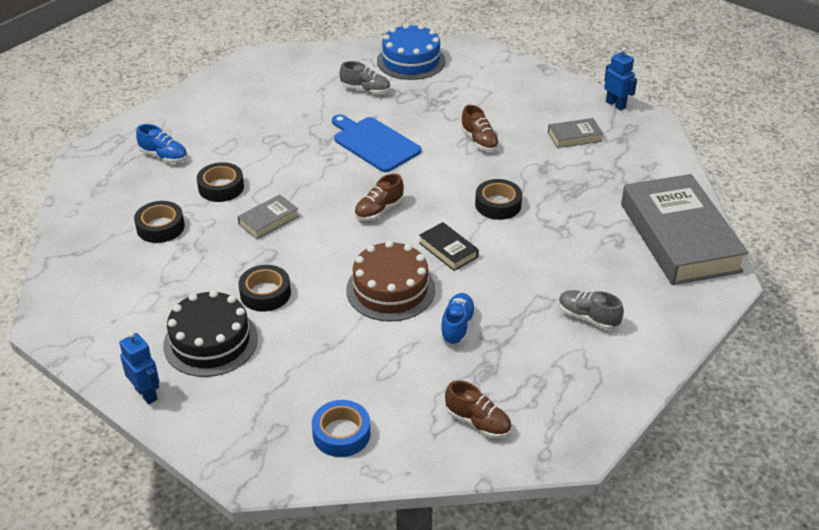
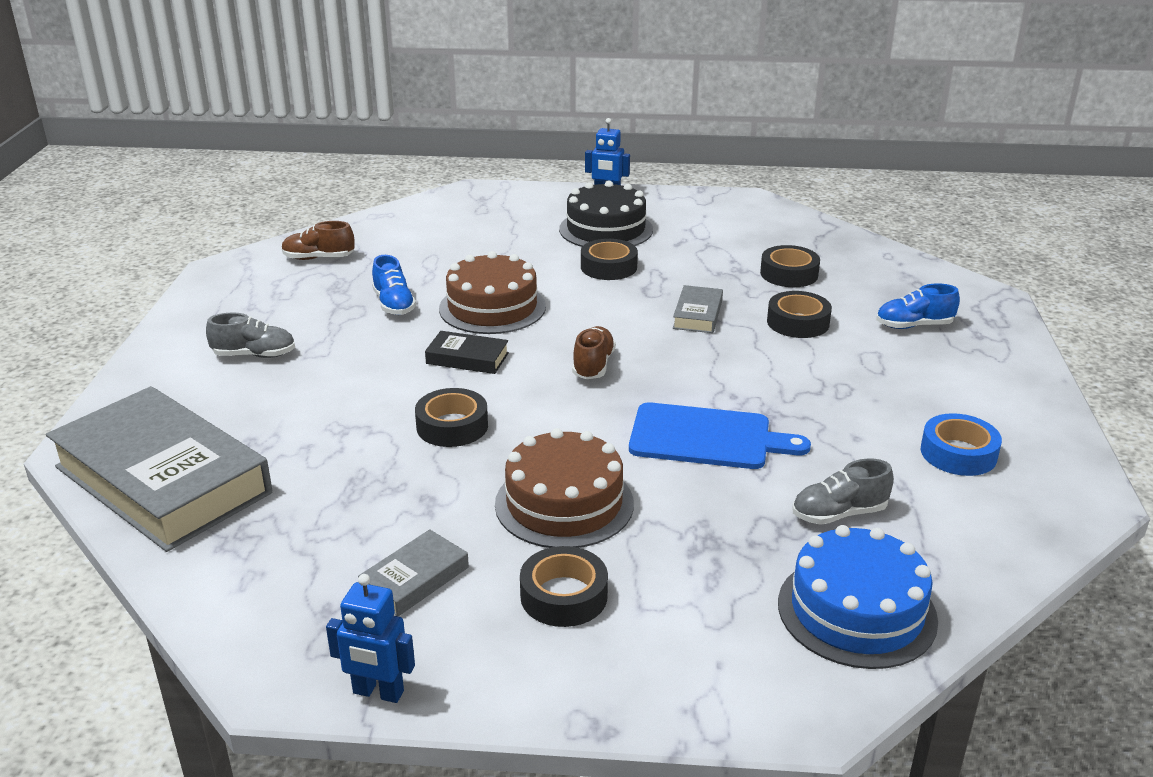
camera: 145 degrees right, 10 degrees down
(341, 434) = (429, 222): blue tape -> blue tape (958, 453)
(479, 141) = (564, 503): brown shoe -> brown cake
(517, 107) = (564, 596): none -> black tape

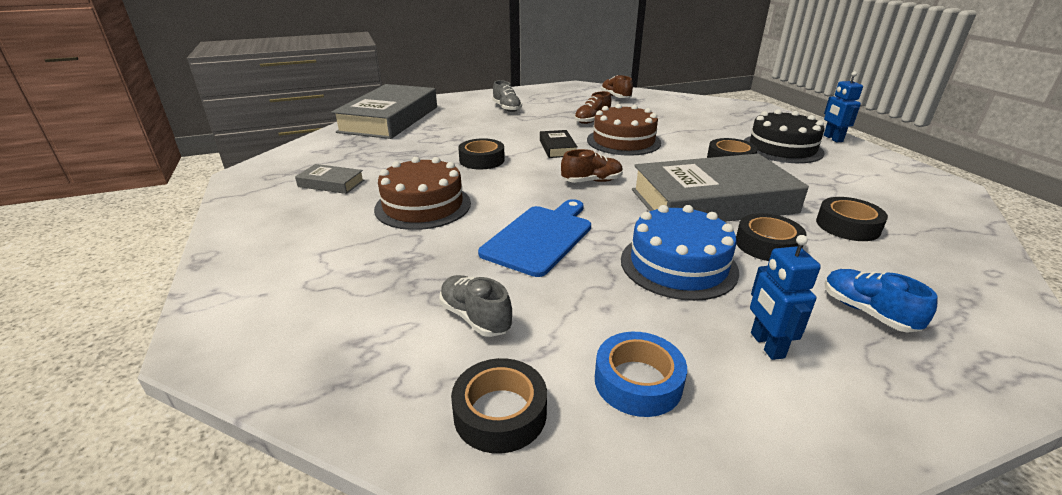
camera: 65 degrees right, 0 degrees up
(378, 692) = (235, 196): blue robot -> blue robot (766, 345)
(394, 304) = (592, 120): blue shoe -> brown shoe
(564, 596) = (327, 225): black tape -> black tape (500, 413)
(698, 315) = (712, 201): grey book -> grey book, size x2.37
(706, 437) = (540, 237): blue cutting board -> blue cutting board turned 135 degrees counterclockwise
(856, 611) = (337, 350): blue cake -> blue cake (678, 265)

